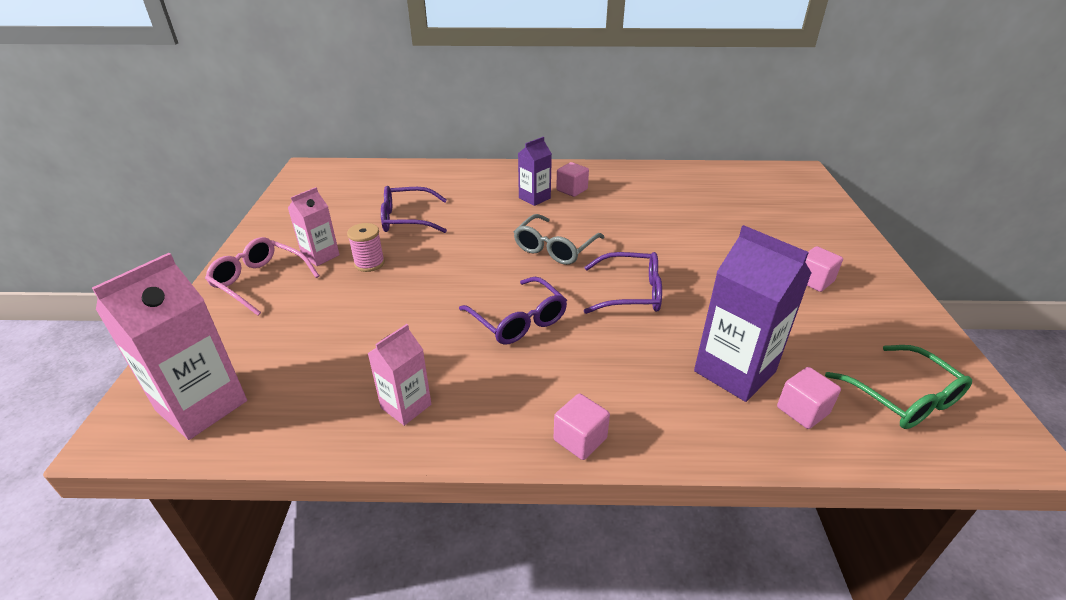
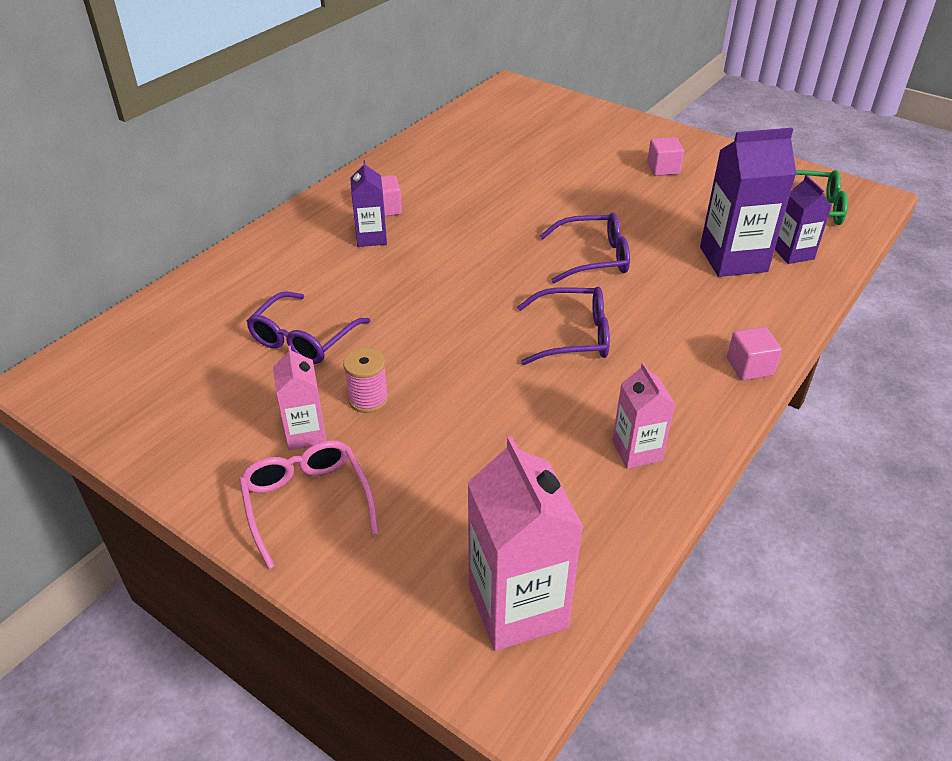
camera: 55 degrees left, 5 degrees up
(260, 281) = (307, 503): pink glasses -> pink glasses turned 90 degrees clockwise
(554, 248) = (480, 266): grey glasses -> none
(631, 293) = (594, 257): purple glasses -> purple glasses turned 45 degrees clockwise
(802, 410) = (793, 253): pink cube -> purple carton

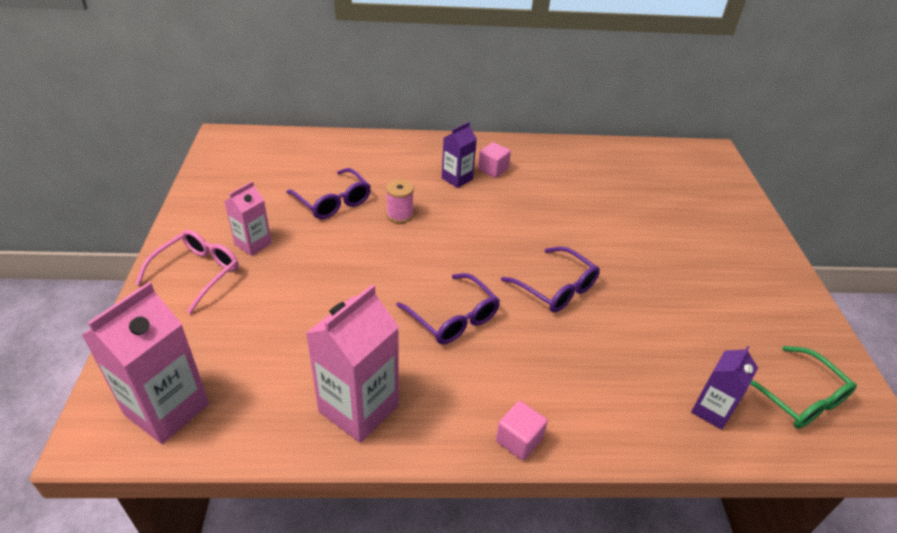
camera: 50 degrees right, 0 degrees up
(303, 339) = (333, 202): purple glasses -> purple glasses turned 120 degrees counterclockwise
(368, 399) = (303, 253): pink spool -> pink spool (399, 215)
(637, 451) = (358, 408): pink carton -> pink carton, size x1.73
(663, 169) = (723, 276): pink cube -> none
(733, 259) = (652, 372): purple carton -> none

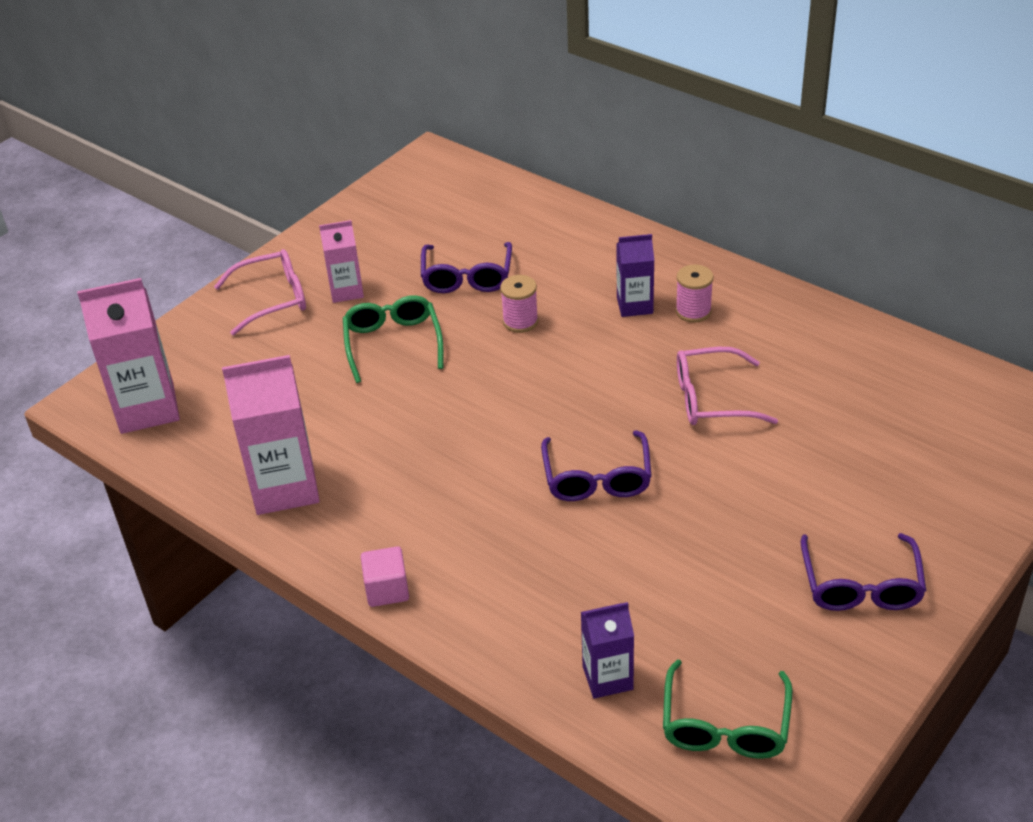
camera: 45 degrees right, 0 degrees up
(328, 264) = (393, 343): none -> green glasses
(453, 318) = (454, 453): purple glasses -> purple glasses (861, 585)
(493, 169) = (693, 311): pink cube -> pink spool
(560, 213) = (712, 399): none -> pink glasses

